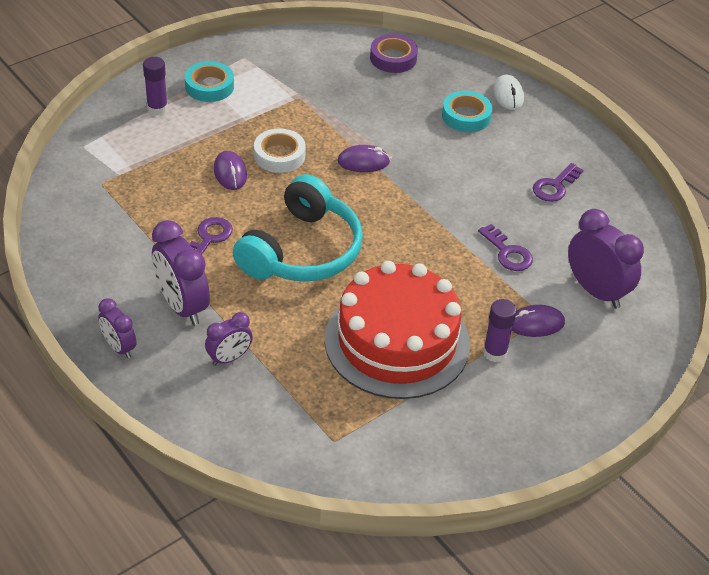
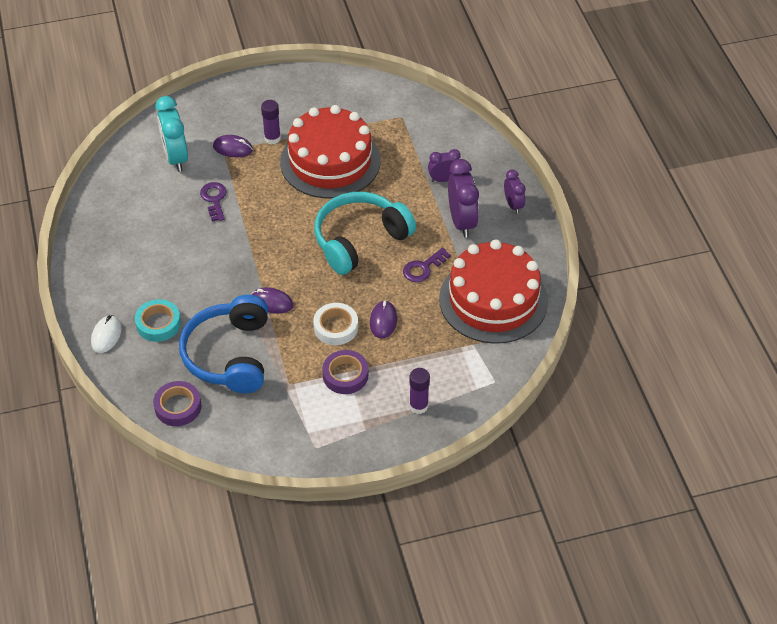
camera: 155 degrees left, 5 degrees up
(110, 224) = (493, 300): none -> red cake
(209, 86) = (362, 419): turquoise tape -> none
(245, 116) = (345, 375): none -> purple tape
(374, 107) = (229, 355): none -> blue headphones
(555, 186) = (138, 240): purple key -> none
(596, 291) = (176, 157): purple clock -> turquoise clock

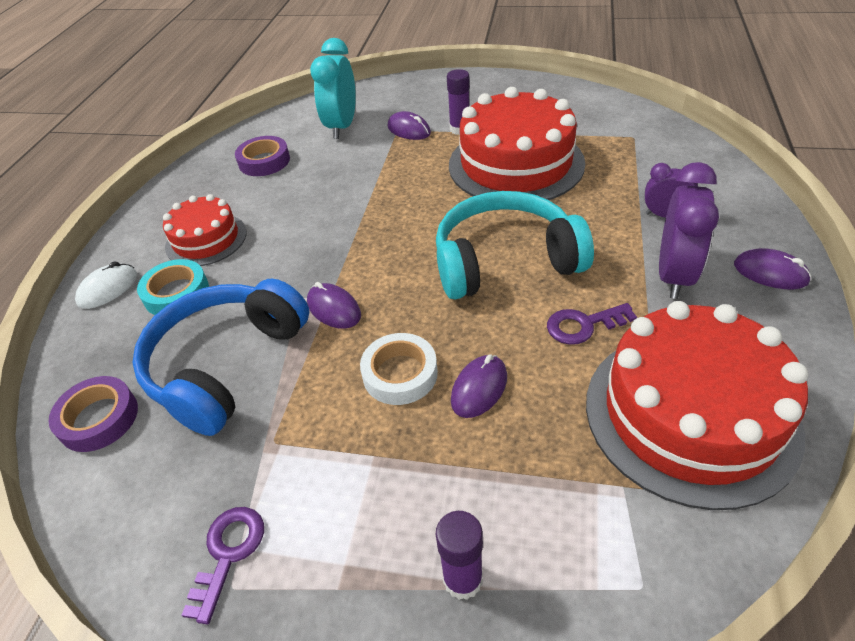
camera: 30 degrees right, 5 degrees down
(145, 281) = (206, 239): none -> red cake
(214, 199) = (352, 173): purple key -> purple key (228, 553)
(345, 375) = (367, 461): purple tape -> purple tape (264, 161)
(513, 205) = (770, 273): purple clock -> purple mouse

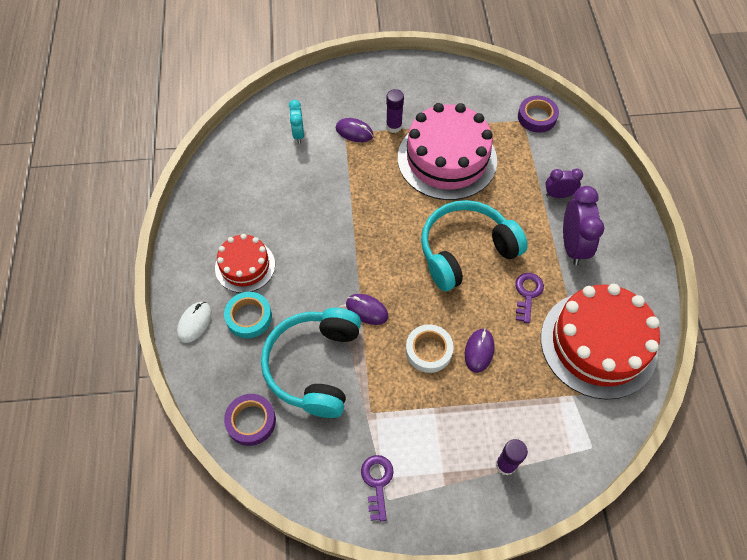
camera: 20 degrees left, 15 degrees up
(226, 364) = (314, 366): blue headphones -> turquoise headphones
(264, 161) = (251, 181): purple tape -> purple tape (537, 117)
(342, 127) = (298, 134): turquoise clock -> turquoise clock, size x0.58
(516, 164) = (447, 159): red cake -> pink cake
(583, 325) = (527, 294): purple key -> purple key turned 135 degrees clockwise
(770, 273) = (627, 234): purple mouse -> none

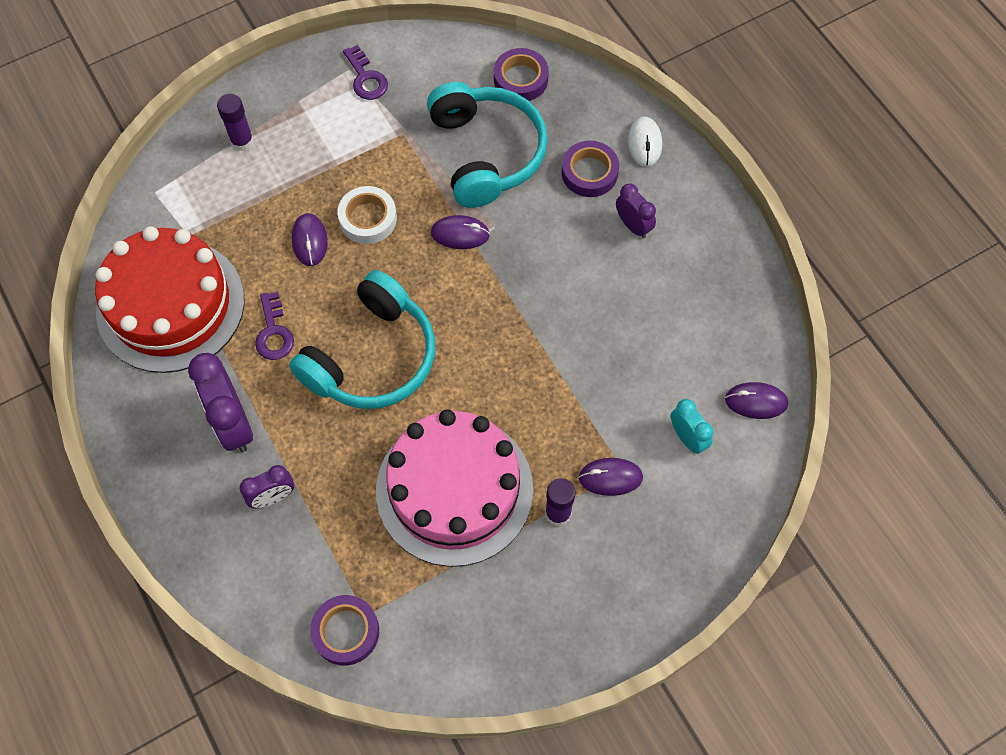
camera: 155 degrees right, 5 degrees up
(245, 266) = (633, 226): red cake -> purple clock
(246, 137) = (756, 402): none -> purple mouse
(249, 317) = (589, 173): turquoise tape -> purple tape

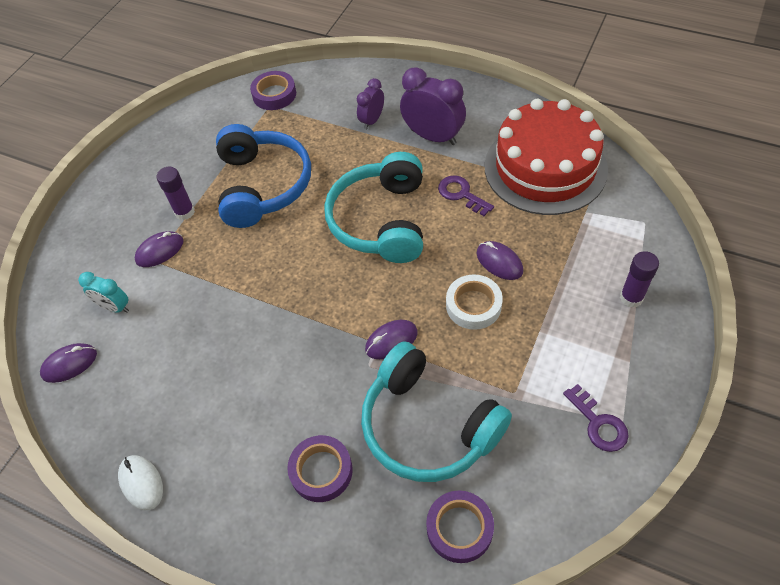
camera: 150 degrees right, 10 degrees down
(366, 78) = (598, 423): purple key -> purple key turned 150 degrees counterclockwise
(454, 489) = (263, 185): pink cake -> blue headphones
(633, 226) = (249, 445): purple clock -> none
(644, 143) = (287, 541): white mouse -> white mouse (141, 483)

